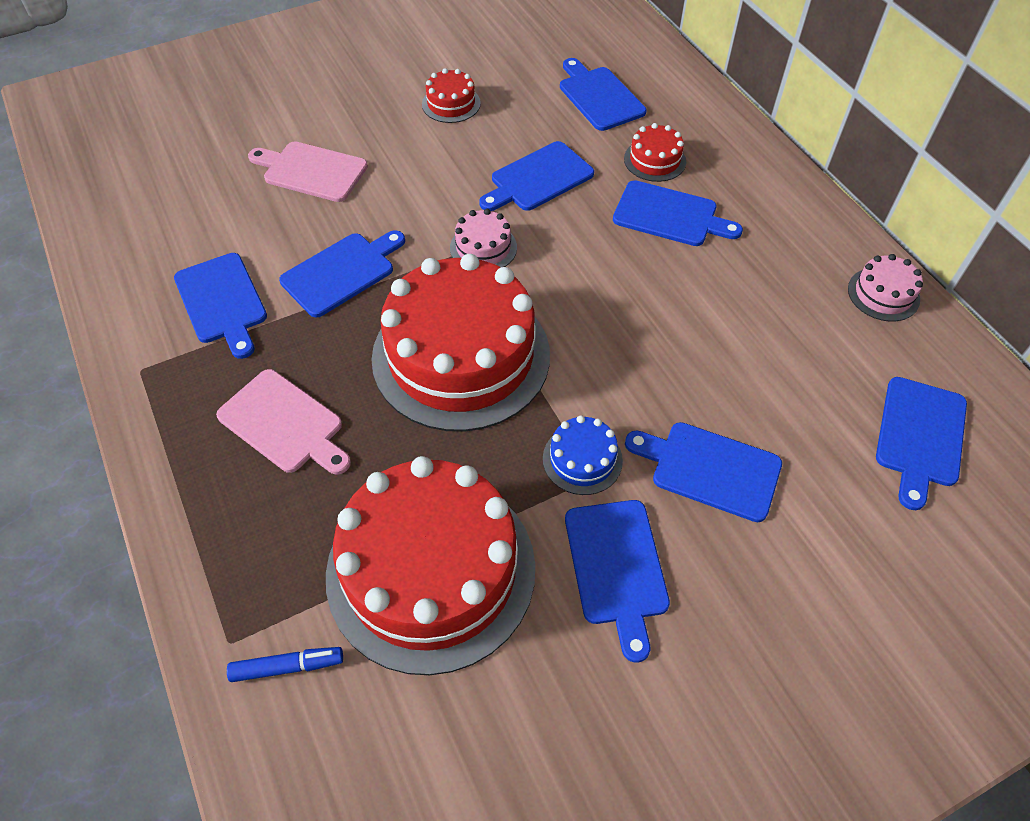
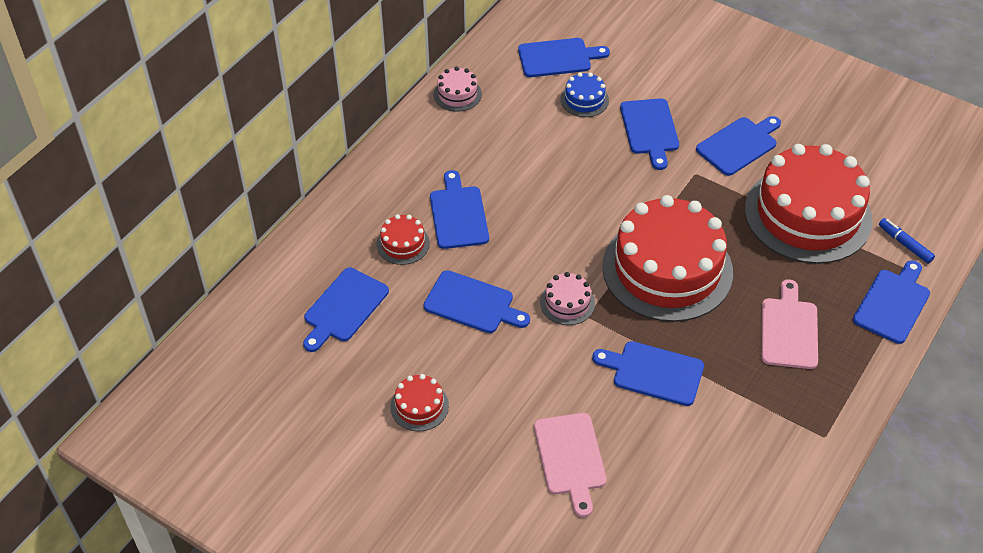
camera: 120 degrees left, 5 degrees down
(222, 302) = (735, 428): blue cutting board -> blue cutting board (892, 303)
(582, 459) = (689, 182): blue cake -> blue cake (584, 100)

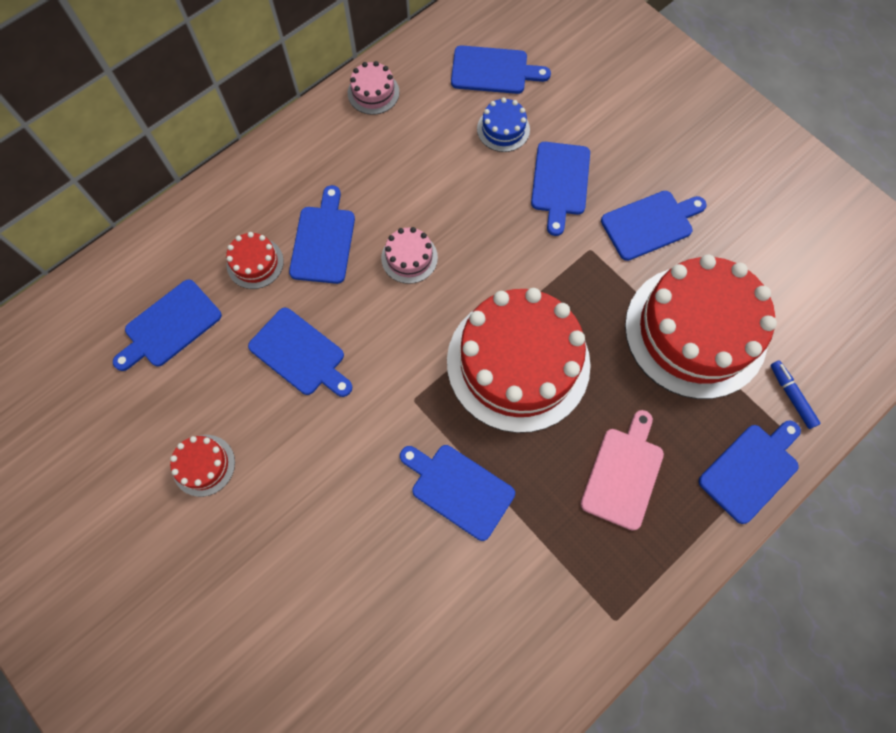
camera: 15 degrees right, 20 degrees up
(567, 303) = (398, 378): pink cake -> pink cake (409, 257)
(570, 458) = (335, 571): pink cutting board -> none

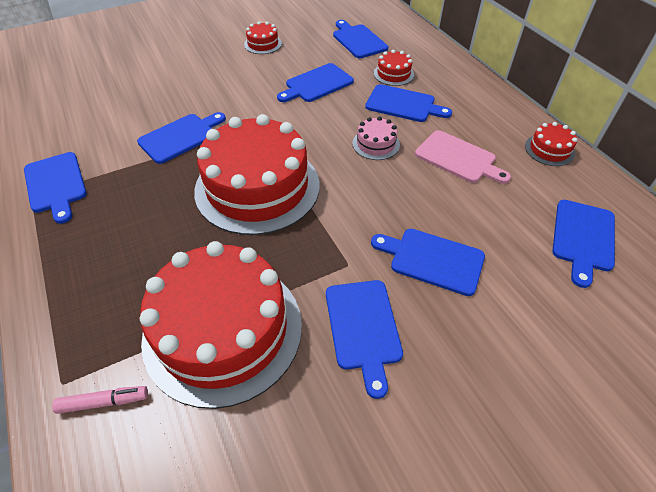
camera: 105 degrees right, 20 degrees down
(373, 92) = (549, 150): pink cake -> red cake
(503, 129) = (504, 229): blue cake -> none
(623, 473) = (127, 230): pink cutting board -> pink cutting board (458, 158)
(751, 470) = (62, 329): blue cutting board -> blue cutting board (56, 184)
(791, 396) = (104, 402): blue marker -> pink marker

